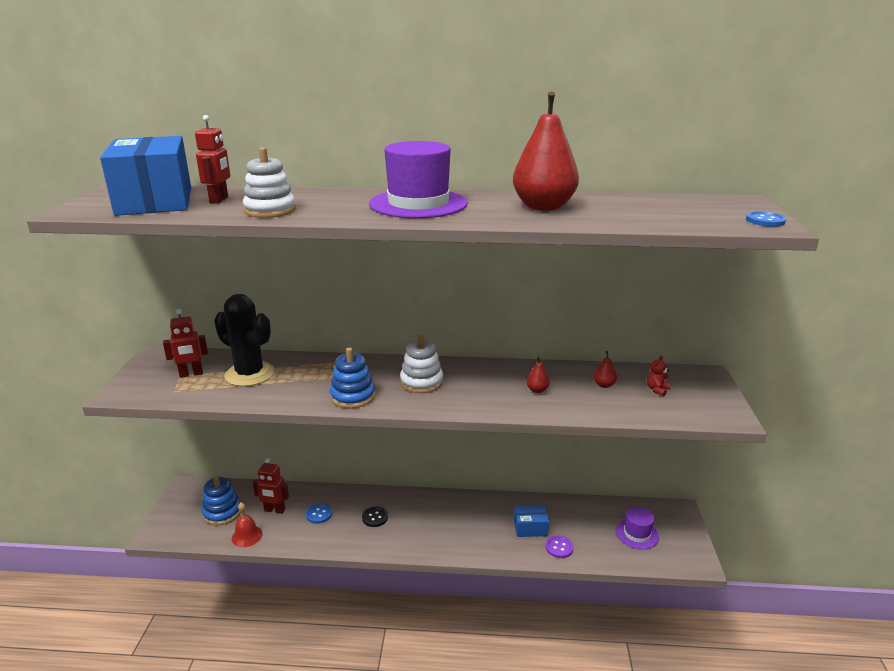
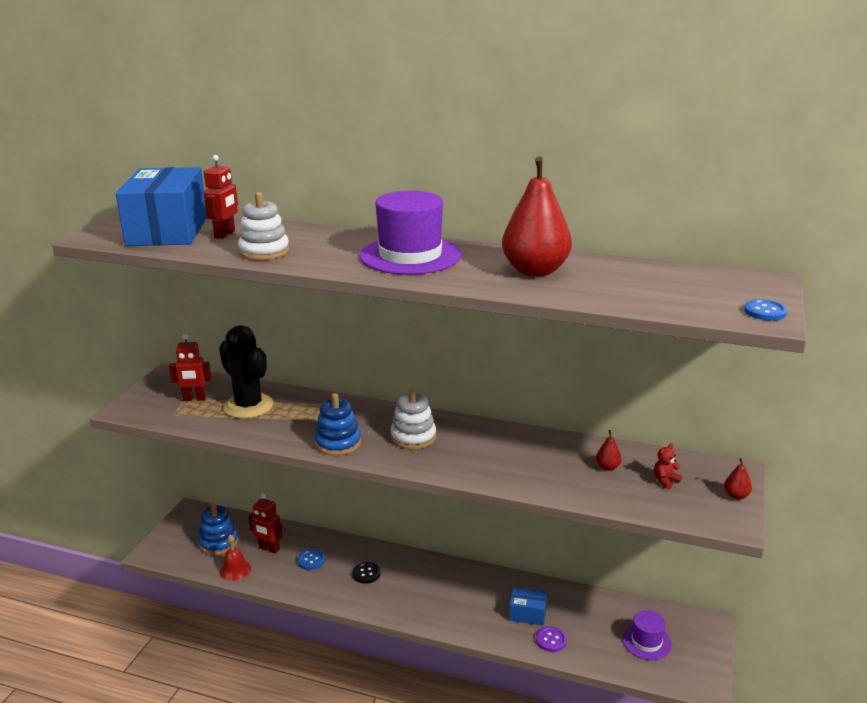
camera: 15 degrees right, 0 degrees up
(537, 390) = (530, 462): red pear -> red pear (736, 496)

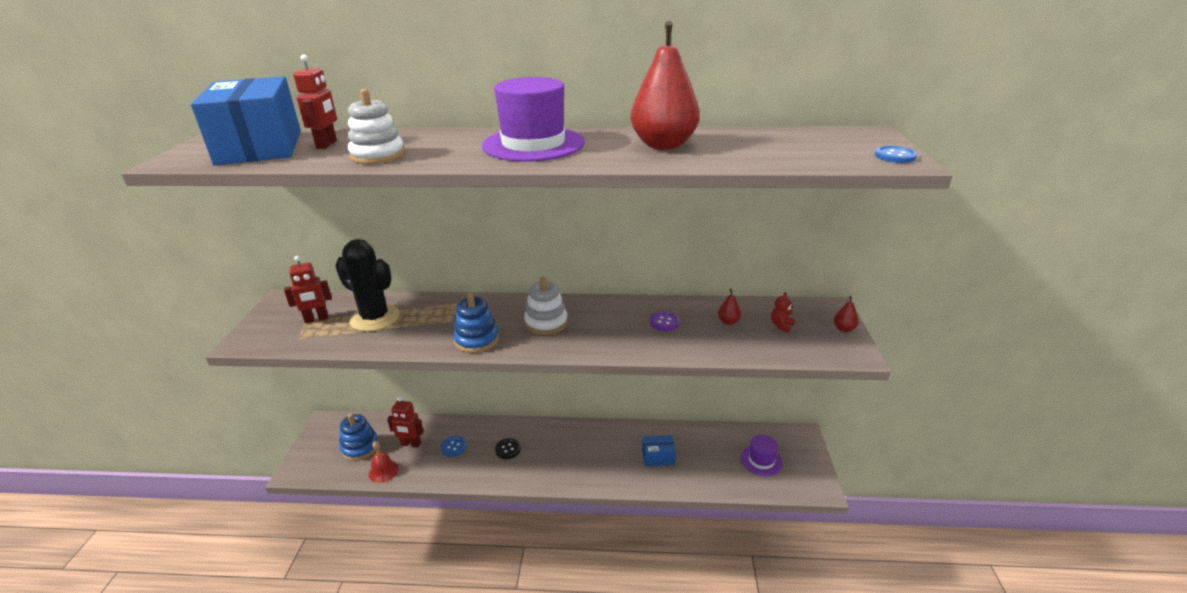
camera: 15 degrees left, 5 degrees up
(551, 640) = (685, 476): purple button -> purple button (664, 322)

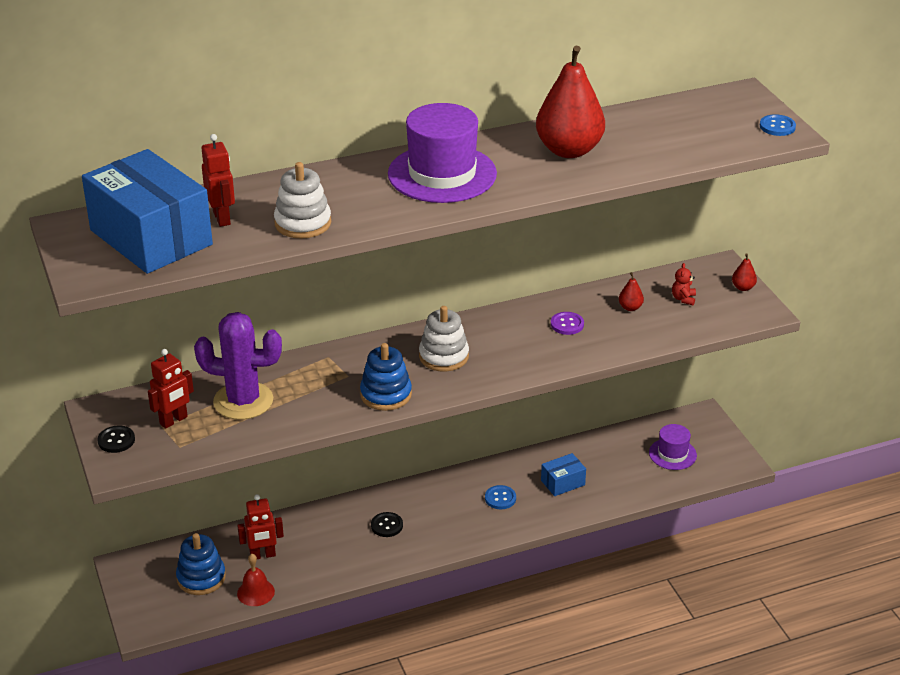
camera: 25 degrees left, 5 degrees up
(266, 323) = (116, 440): none -> black button
(375, 318) = (243, 401): black cactus -> purple cactus
(453, 447) = (319, 543): blue button -> blue button (500, 498)

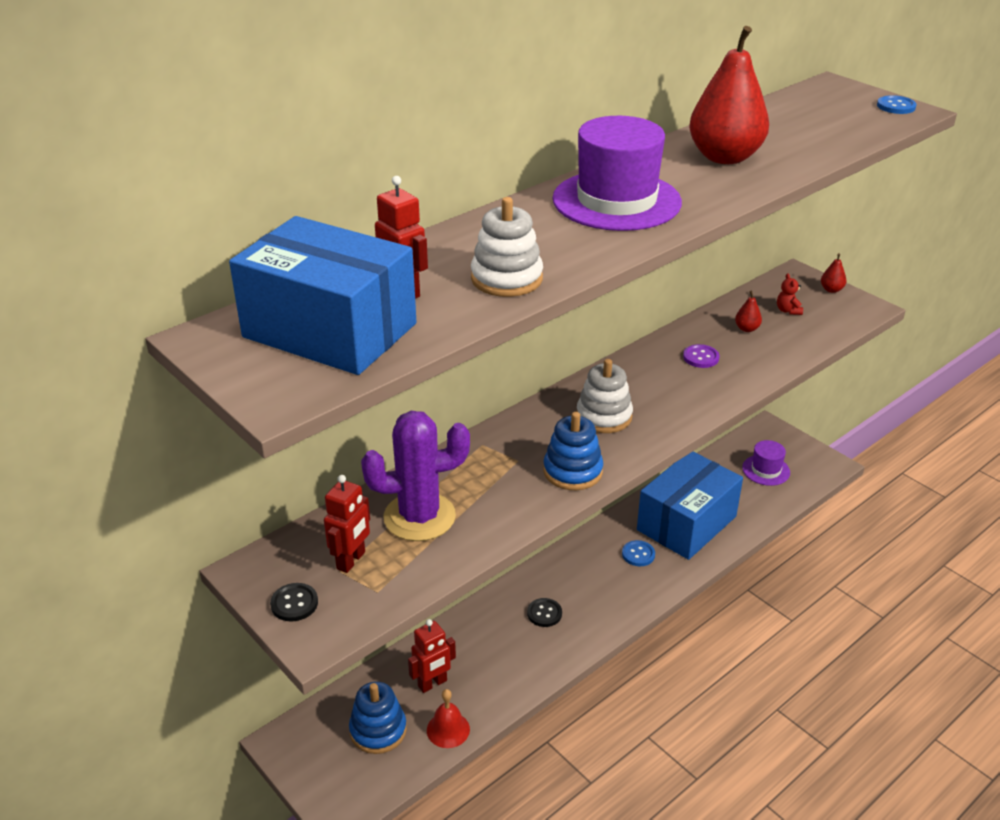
camera: 20 degrees left, 0 degrees up
(562, 482) = (686, 523): blue box -> blue box, size x2.29

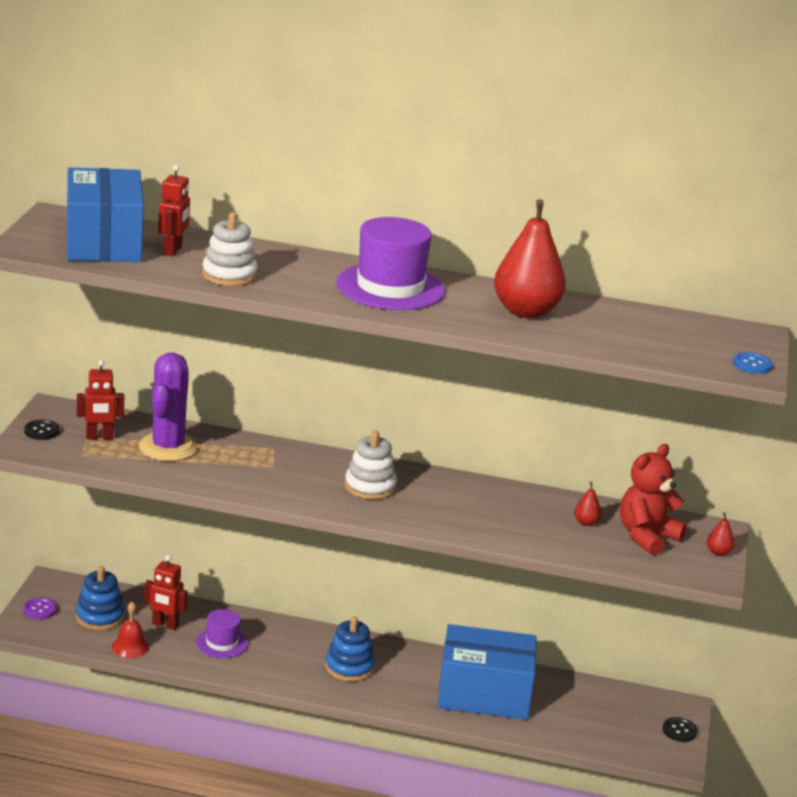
camera: 50 degrees right, 10 degrees down
(419, 517) = (168, 447): purple cactus -> purple cactus turned 60 degrees clockwise
(544, 613) = (290, 652): black button -> black button (679, 731)
(572, 471) = (287, 491): blue stacking toy -> blue stacking toy (349, 667)
(638, 554) = (412, 679): blue button -> none
(701, 357) = (510, 510): purple button -> purple button (39, 610)
(766, 470) = (616, 721): purple hat -> purple hat (222, 643)
(788, 310) = (646, 537): red teddy bear -> red teddy bear, size x2.30

